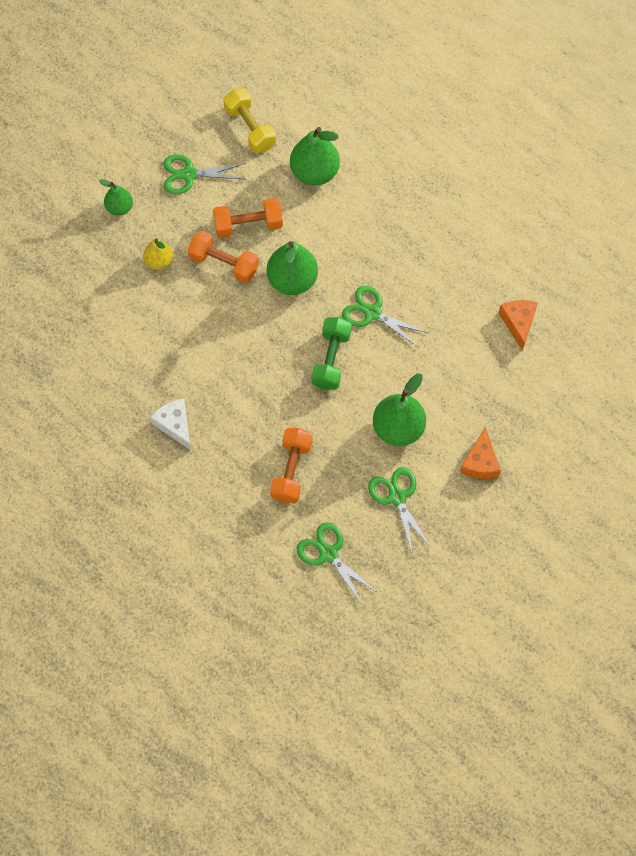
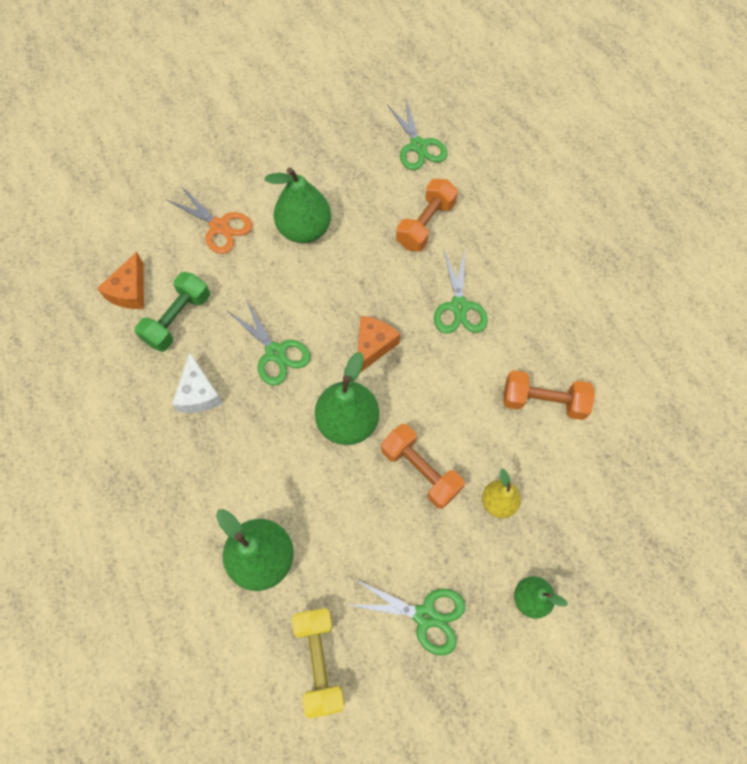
camera: 160 degrees left, 0 degrees up
(175, 425) = (531, 304): white cheese -> white cheese (199, 393)
(248, 225) = (373, 512): orange dumbbell -> orange dumbbell (543, 401)
(331, 359) = (342, 318): green dumbbell -> green dumbbell (178, 319)
(397, 497) = (334, 171): green scissors -> green scissors (459, 307)
(475, 405) = (219, 227): none -> orange scissors
(480, 462) = (242, 177): orange cheese -> orange cheese (373, 346)

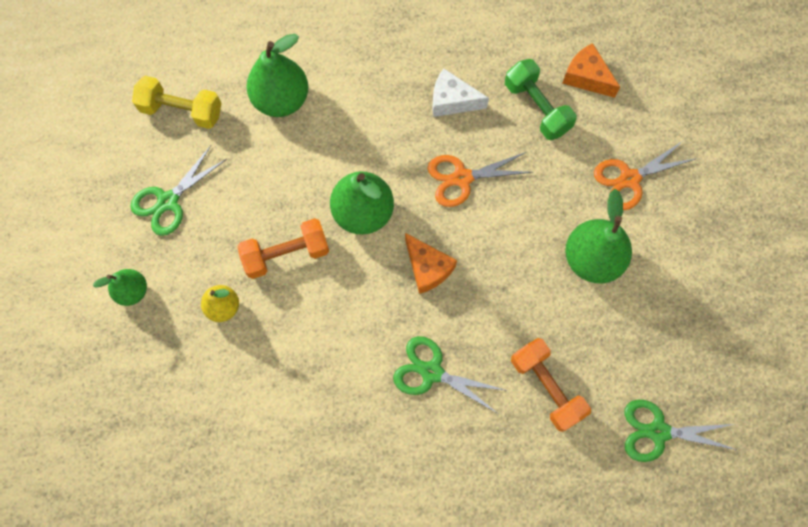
camera: 115 degrees right, 5 degrees up
(275, 353) = (462, 178): green scissors -> orange scissors
(543, 401) = (292, 401): orange dumbbell -> none

